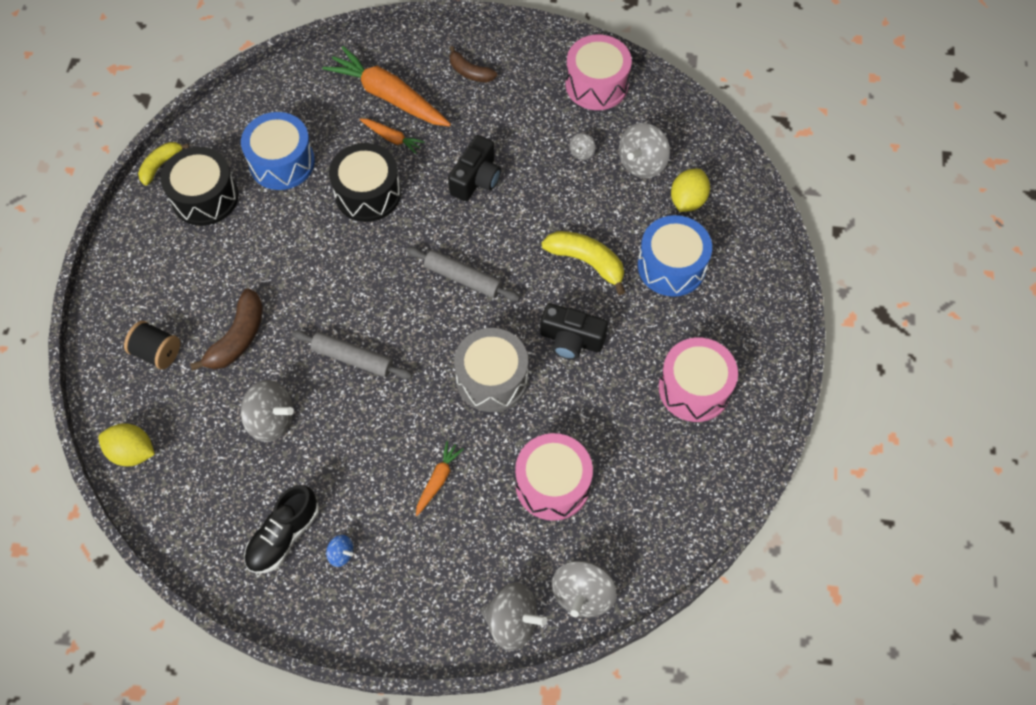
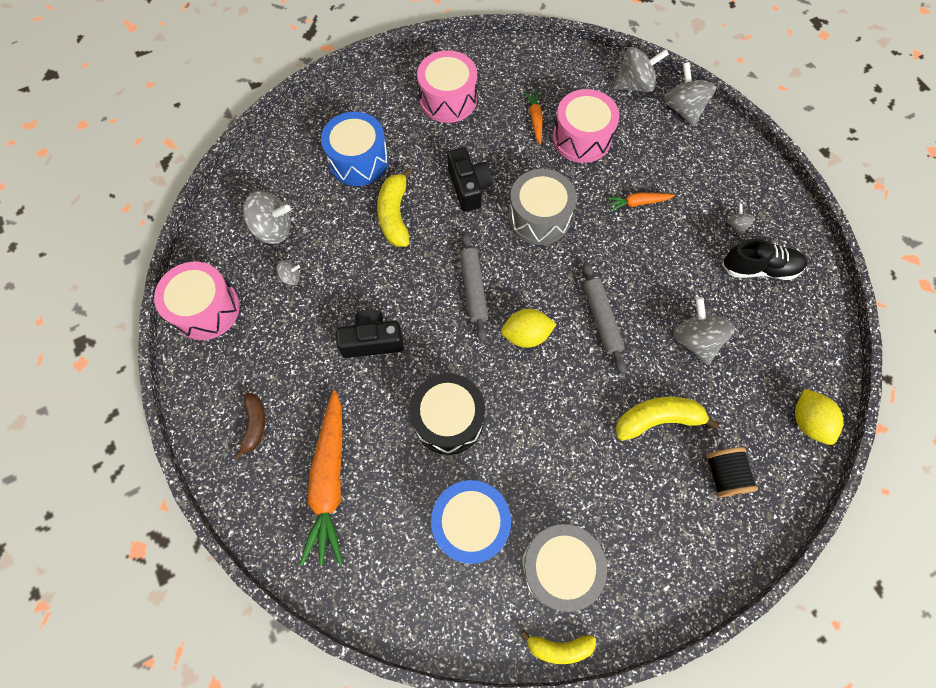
camera: 125 degrees left, 5 degrees up
(205, 197) = (559, 567): black drum -> grey drum
(238, 338) = (657, 419): brown banana -> yellow banana
(341, 554) = (736, 225): blue spinning top -> grey spinning top
(392, 138) = (376, 442): orange carrot -> orange carrot (535, 119)
(687, 200) = (290, 180): yellow lemon -> yellow lemon (526, 335)

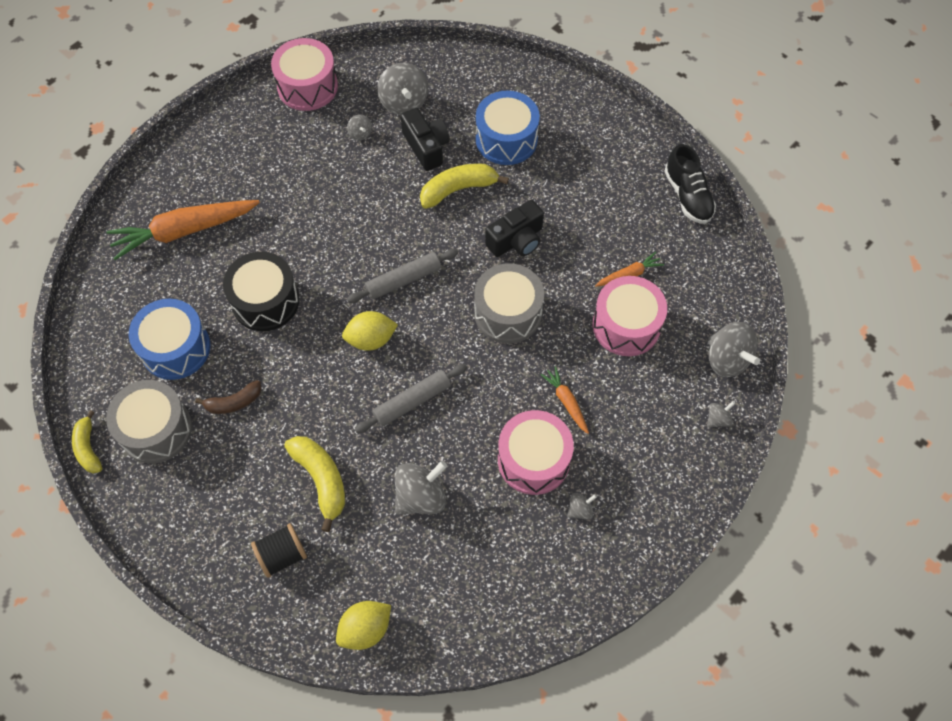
camera: 70 degrees right, 5 degrees down
(254, 425) = (216, 161): brown banana -> brown banana (234, 402)
(372, 341) = (321, 217): black camera -> black camera (426, 147)
(448, 99) = (616, 188): pink drum -> pink drum (533, 460)
(526, 335) = (371, 339): yellow lemon -> yellow lemon turned 75 degrees counterclockwise
(683, 109) = (718, 419): grey spinning top -> grey spinning top, size x0.50
(759, 268) = (533, 546): black shoe -> black shoe (688, 196)

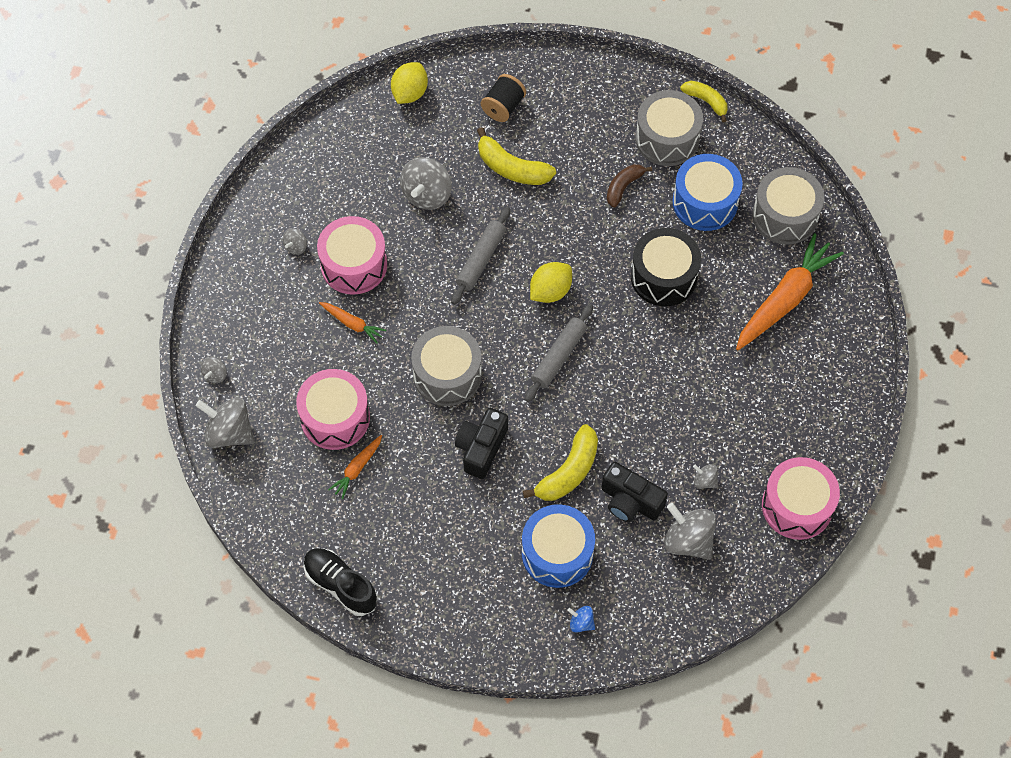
camera: 150 degrees right, 0 degrees up
(120, 299) = (785, 216): none -> grey drum
(519, 89) = (581, 623): none -> blue spinning top

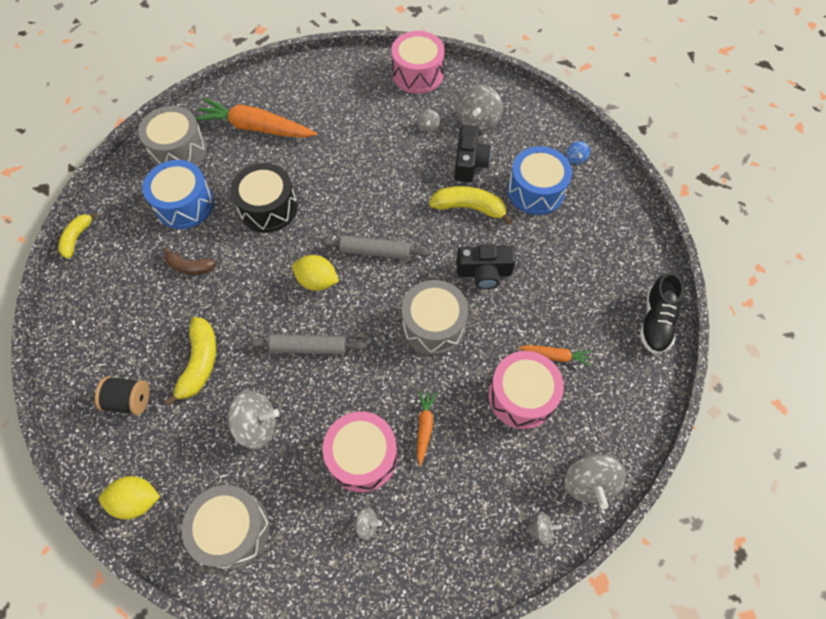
camera: 115 degrees left, 0 degrees up
(667, 138) = (127, 253): grey drum -> grey drum (233, 529)

